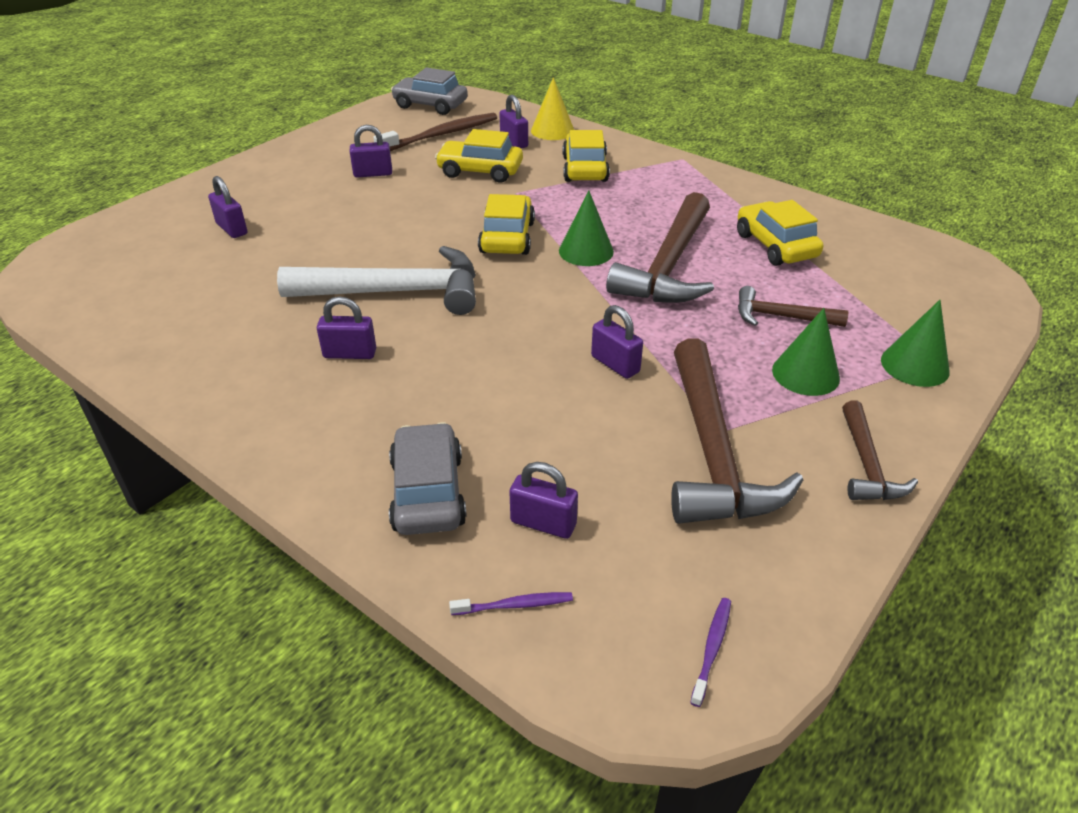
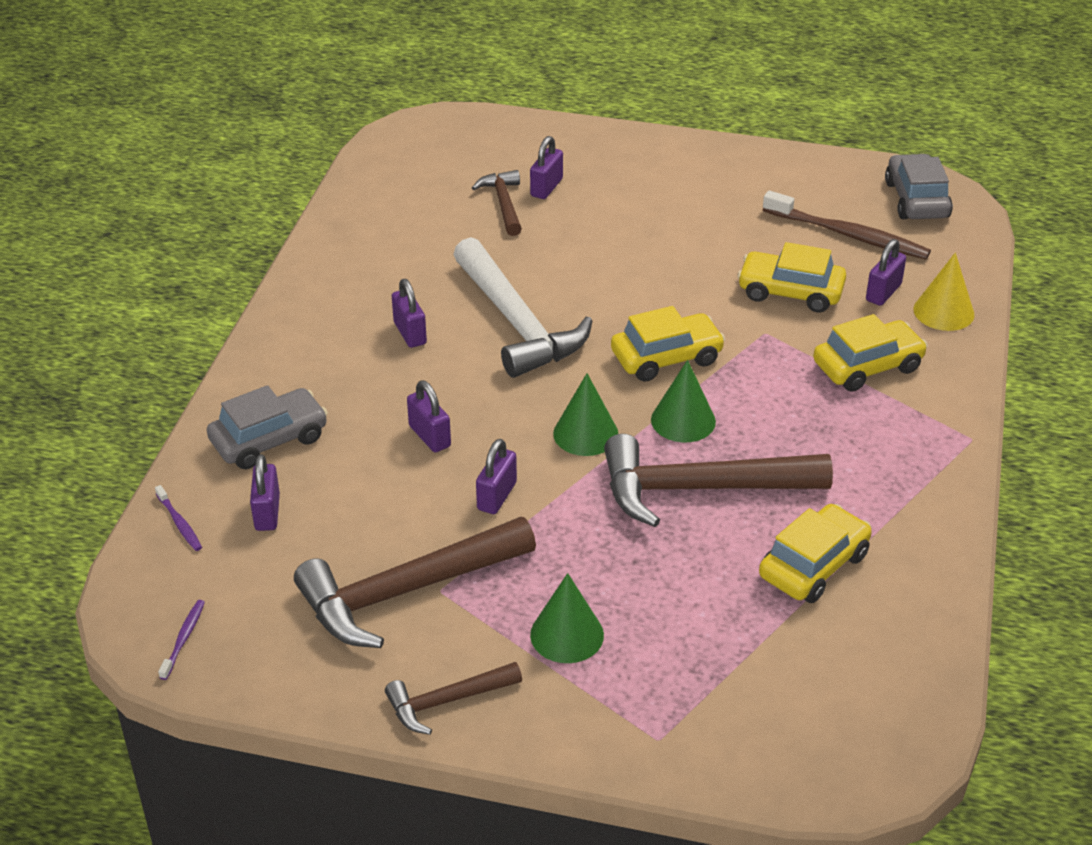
camera: 65 degrees right, 0 degrees up
(373, 174) = (718, 224): purple padlock -> purple padlock (429, 436)
(480, 171) = (790, 292): yellow car -> yellow car turned 60 degrees counterclockwise
(712, 649) = (183, 639): purple toothbrush -> purple toothbrush turned 75 degrees counterclockwise
(780, 317) = (660, 597): brown hammer -> brown hammer (503, 204)
(914, 365) = (638, 721): green cone -> green cone (585, 433)

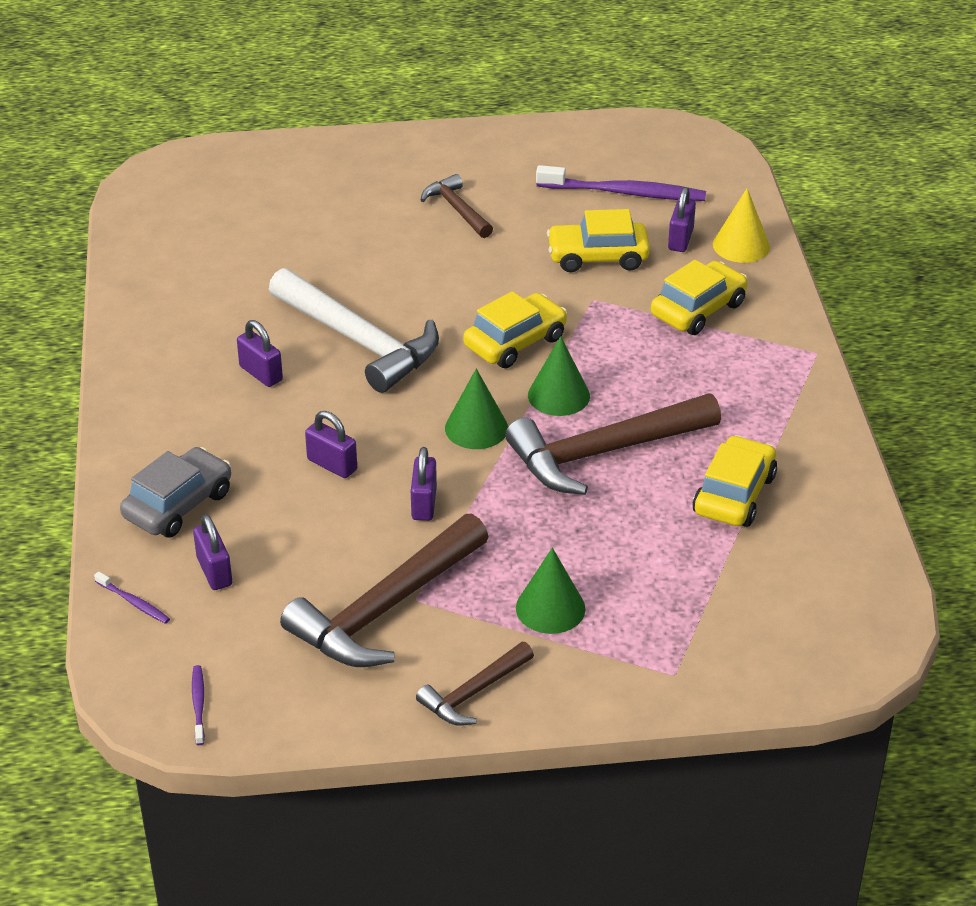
camera: 20 degrees left, 0 degrees up
(503, 204) = (286, 230): brown hammer -> brown hammer (457, 209)
(546, 187) = (319, 205): purple padlock -> none
(848, 235) = (624, 193): brown toothbrush -> purple toothbrush
(916, 200) = (670, 147): grey car -> none

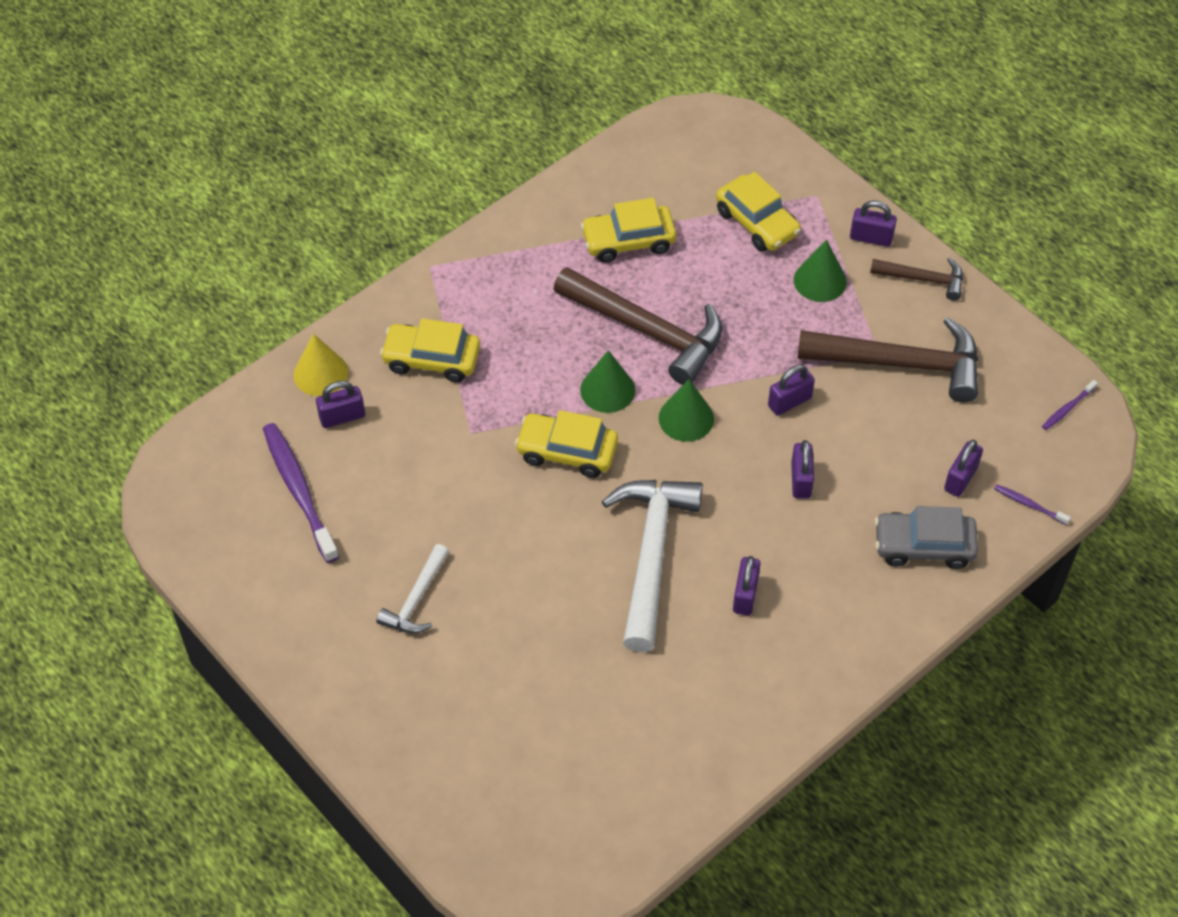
camera: 125 degrees left, 15 degrees up
(134, 602) = (1029, 504): purple toothbrush -> purple toothbrush turned 60 degrees counterclockwise
(457, 209) = (416, 599): brown hammer -> white hammer
(571, 683) = (871, 238): none -> purple padlock
(597, 257) = (410, 459): yellow car -> yellow car (757, 223)

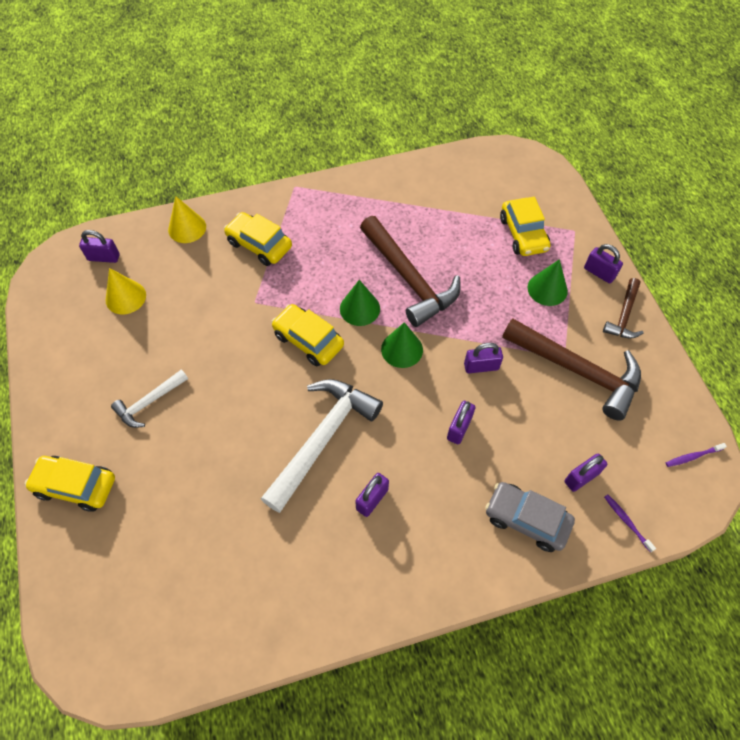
camera: 25 degrees right, 5 degrees up
(299, 490) = (125, 297): purple toothbrush -> yellow cone
(342, 417) = (182, 260): purple padlock -> purple padlock (104, 257)
(628, 241) = (429, 215): yellow car -> yellow car (76, 486)
(923, 279) = (624, 316): brown hammer -> brown hammer turned 75 degrees clockwise

